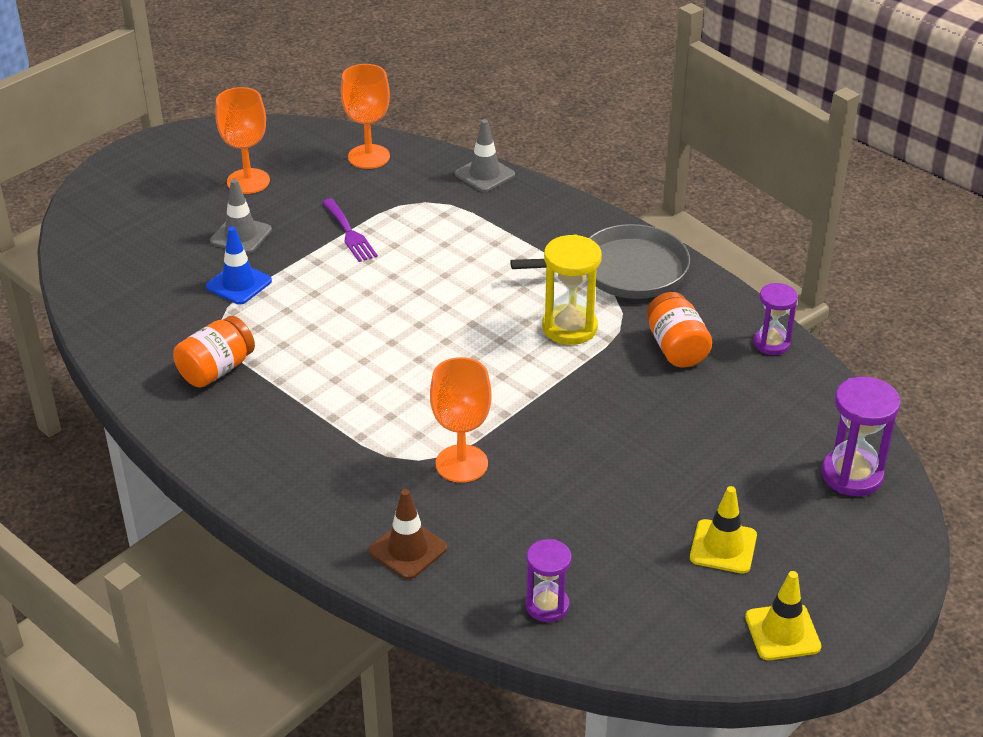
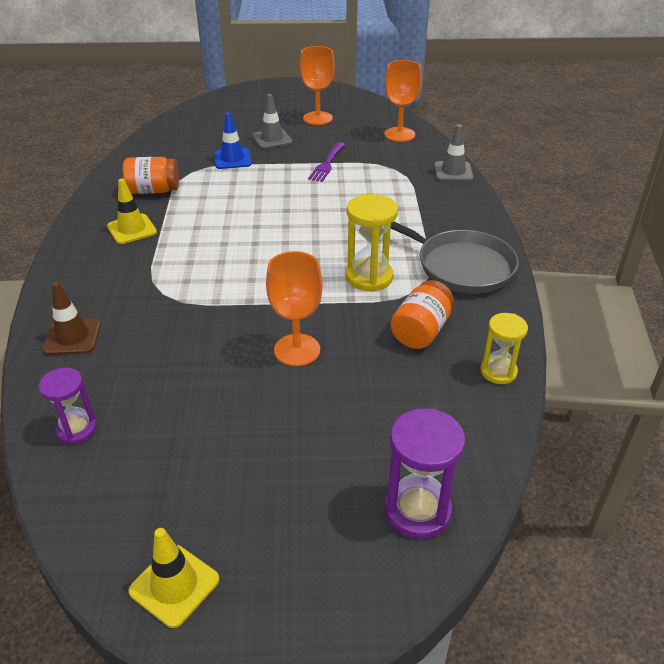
camera: 45 degrees right, 0 degrees up
(461, 464) = (179, 311): orange goblet -> orange goblet (297, 350)
(723, 547) = (238, 484): yellow traffic cone -> yellow traffic cone (132, 229)
(771, 343) = (498, 371): purple hourglass -> yellow hourglass

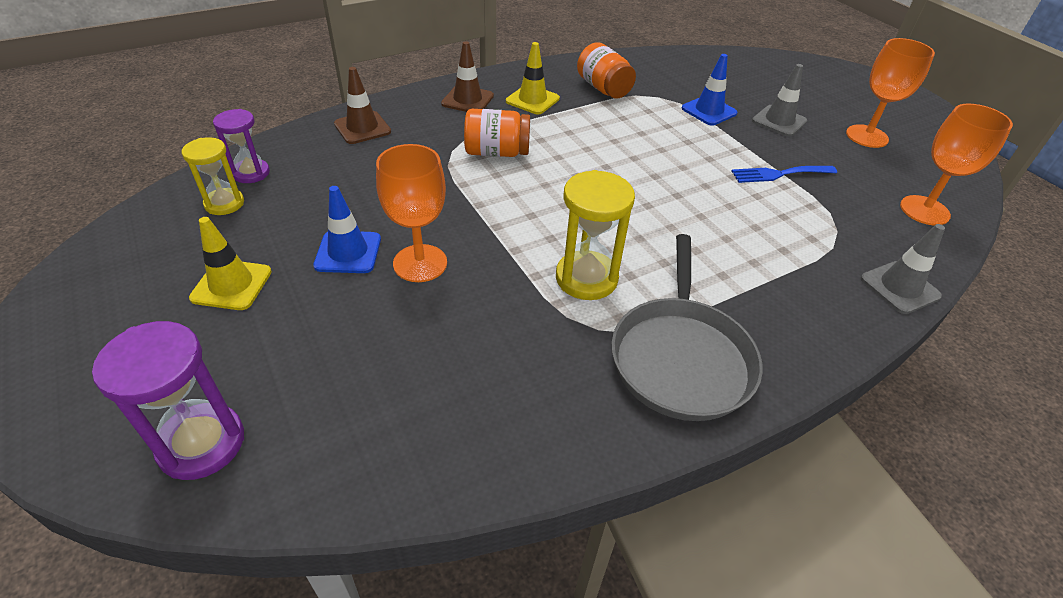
camera: 60 degrees right, 5 degrees up
(93, 263) = (467, 100): none -> brown traffic cone
(174, 585) = (82, 292): yellow traffic cone -> yellow traffic cone (231, 285)
(253, 387) = (348, 252): none -> blue traffic cone
(327, 164) = (779, 174): purple fork -> blue fork
(421, 331) = (515, 356): orange jar -> orange jar (497, 152)
(498, 371) = (481, 461): yellow hourglass -> yellow hourglass (224, 204)

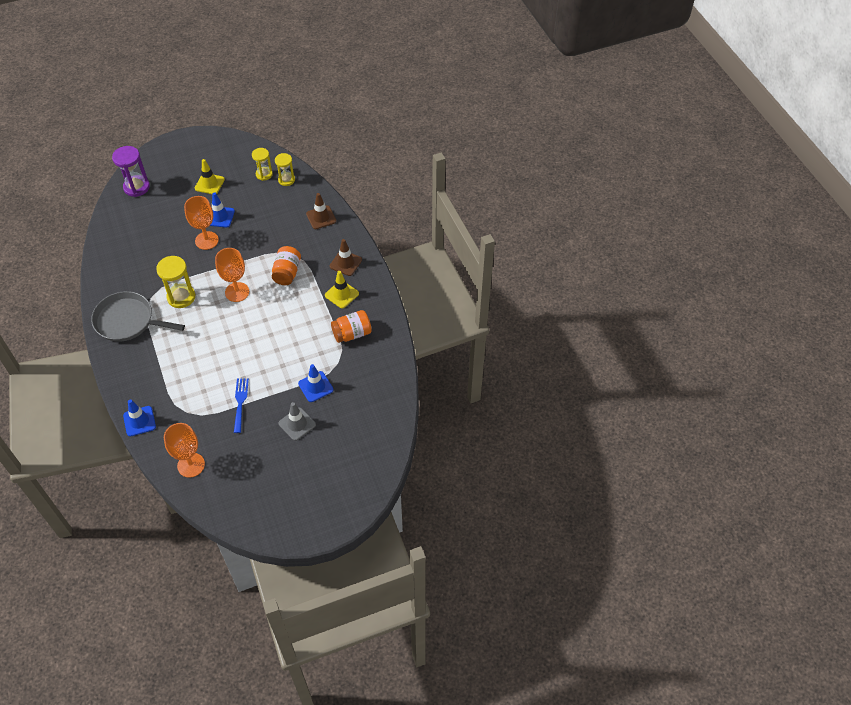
camera: 100 degrees right, 10 degrees up
(251, 173) = (286, 180): purple hourglass -> yellow hourglass
(867, 136) = (270, 470): orange goblet -> orange goblet (237, 292)
(899, 287) = (139, 421): grey traffic cone -> blue traffic cone

